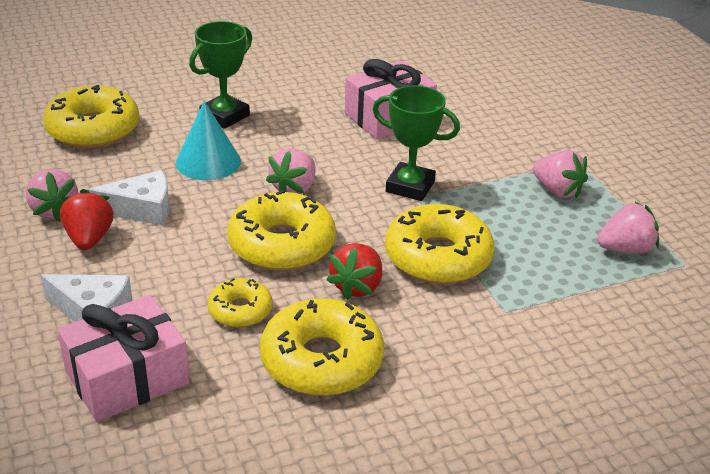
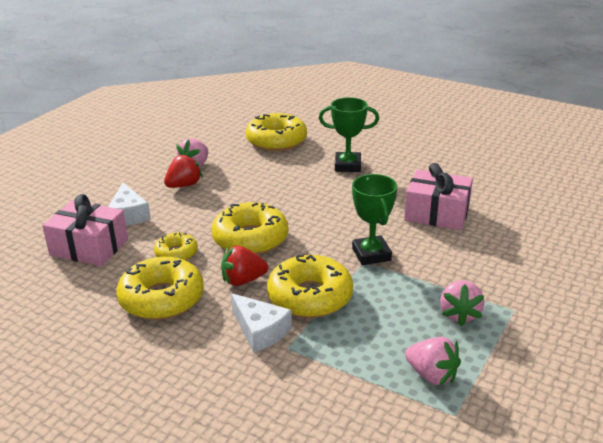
camera: 55 degrees right, 5 degrees down
(141, 209) = (227, 186): white cheese -> white cheese (260, 331)
(208, 162) = (296, 182): turquoise cone -> none
(294, 188) = (309, 218): pink strawberry -> none

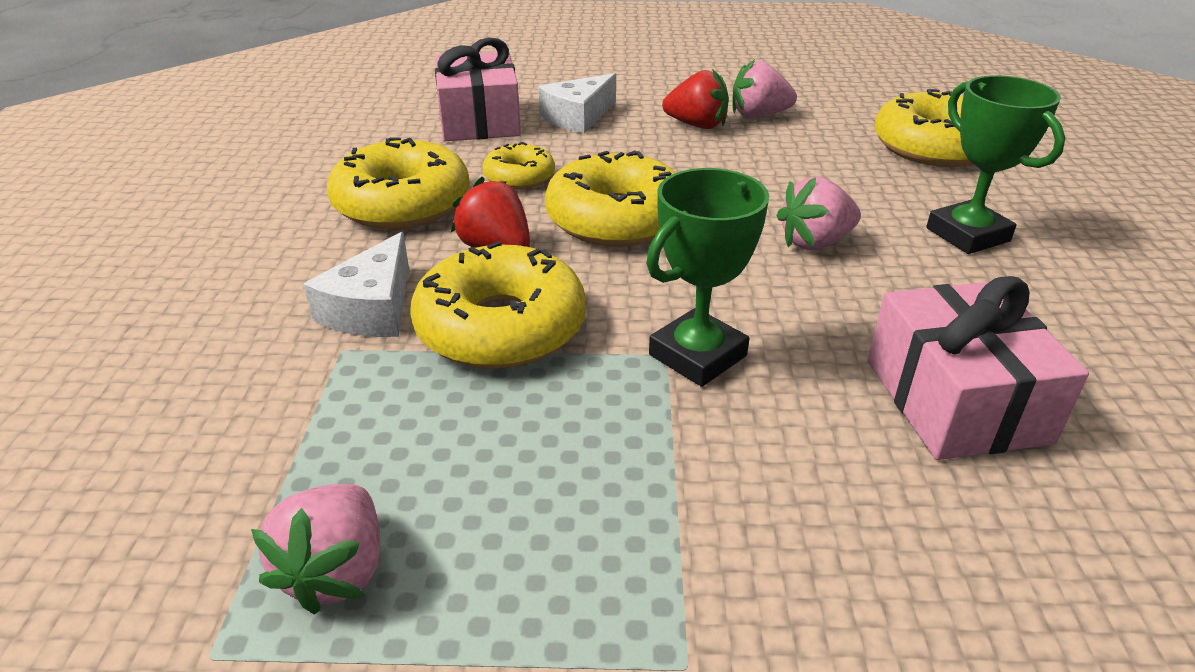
camera: 60 degrees right, 5 degrees up
(459, 314) = (588, 556): pink strawberry -> pink strawberry (815, 242)

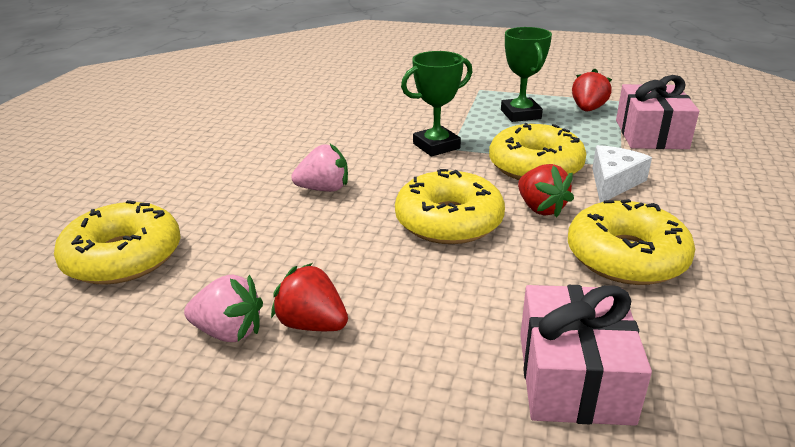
camera: 165 degrees left, 5 degrees down
(336, 571) = (588, 109): pink strawberry -> red strawberry
(519, 177) = (523, 273): yellow donut -> none
(578, 117) = (444, 364): white cheese -> none
(956, 400) = (337, 123): pink gift -> pink gift (651, 134)
(967, 234) = (223, 183): green trophy -> green trophy (520, 114)

